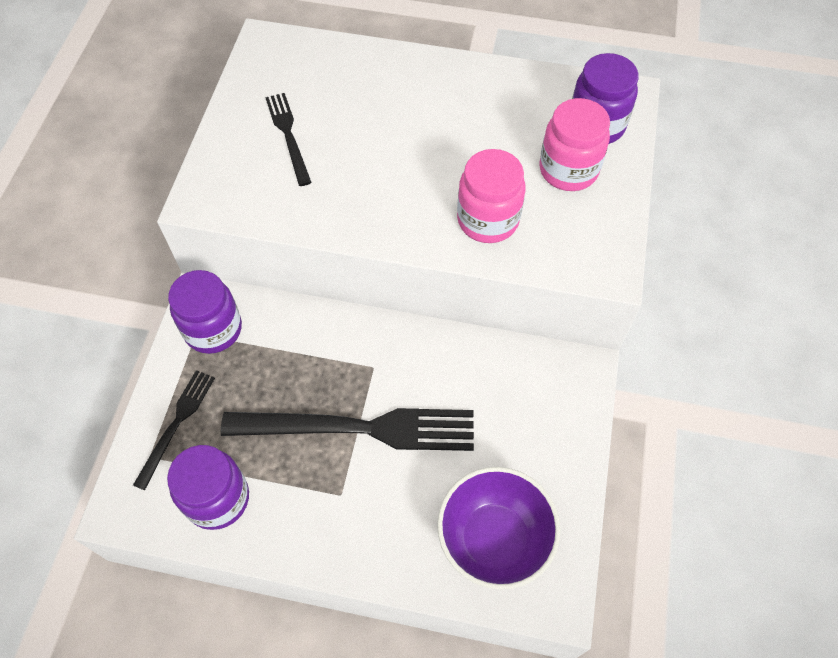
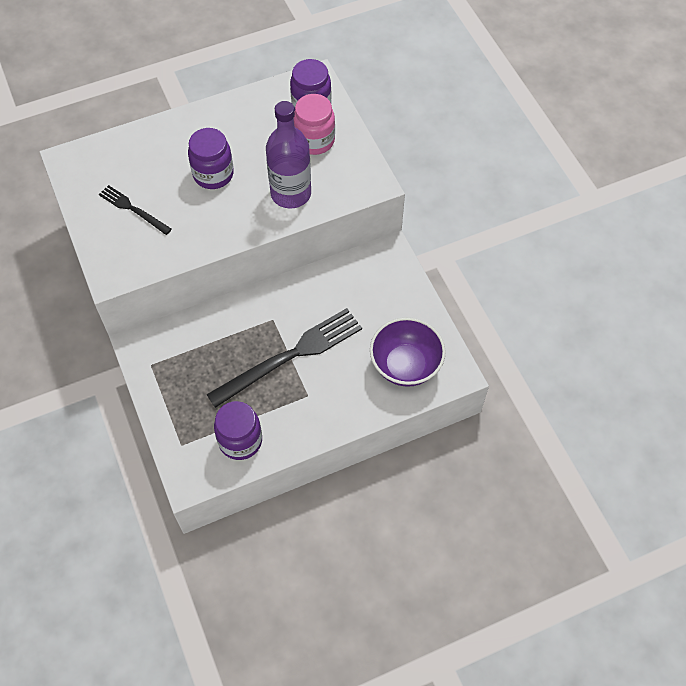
camera: 35 degrees left, 0 degrees up
(176, 424) = (182, 419): black fork -> none
(213, 329) = (159, 356): purple jar -> purple jar (213, 174)
(488, 220) = (291, 193): pink jar -> purple bottle

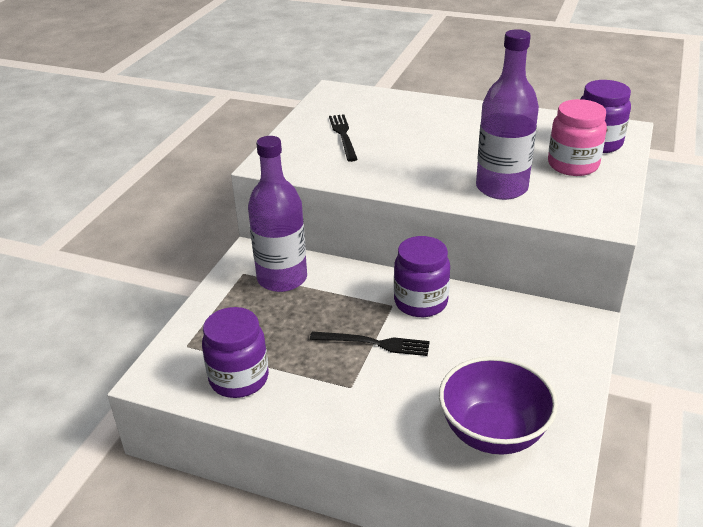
camera: 45 degrees right, 25 degrees down
(182, 350) = (282, 278): none -> purple bottle
(213, 174) = (442, 145): purple jar -> purple jar (420, 302)
(290, 356) = (374, 343): black fork -> black fork, size x0.52

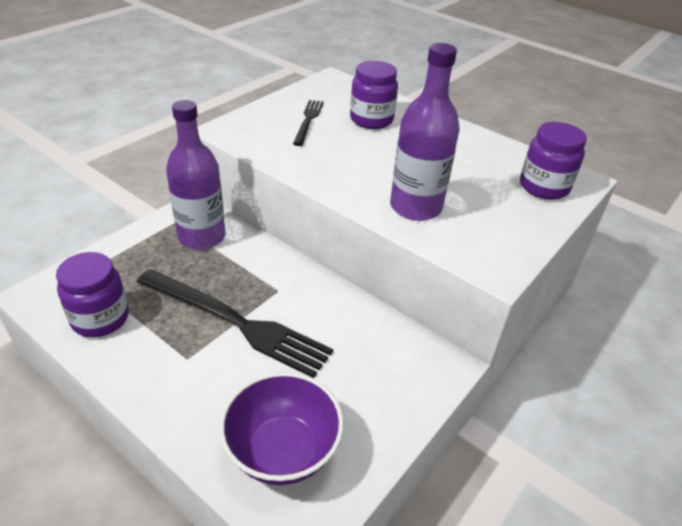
camera: 15 degrees right, 5 degrees up
(374, 343) = (236, 322): black fork -> black fork, size x1.92
(420, 302) = (305, 295): purple jar -> purple jar (371, 120)
(573, 165) = (503, 203): pink jar -> none

